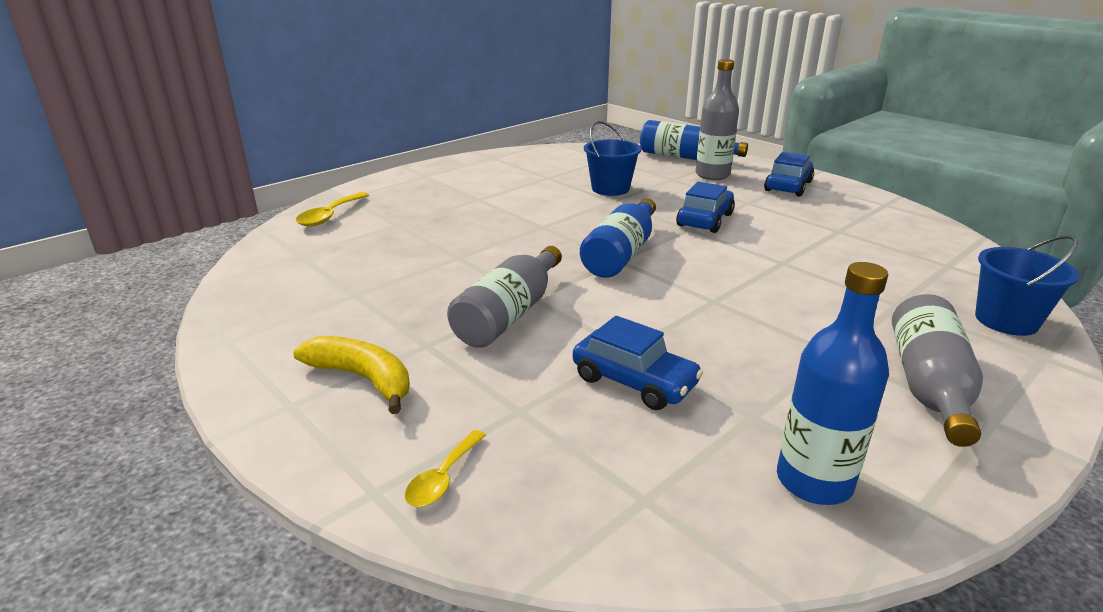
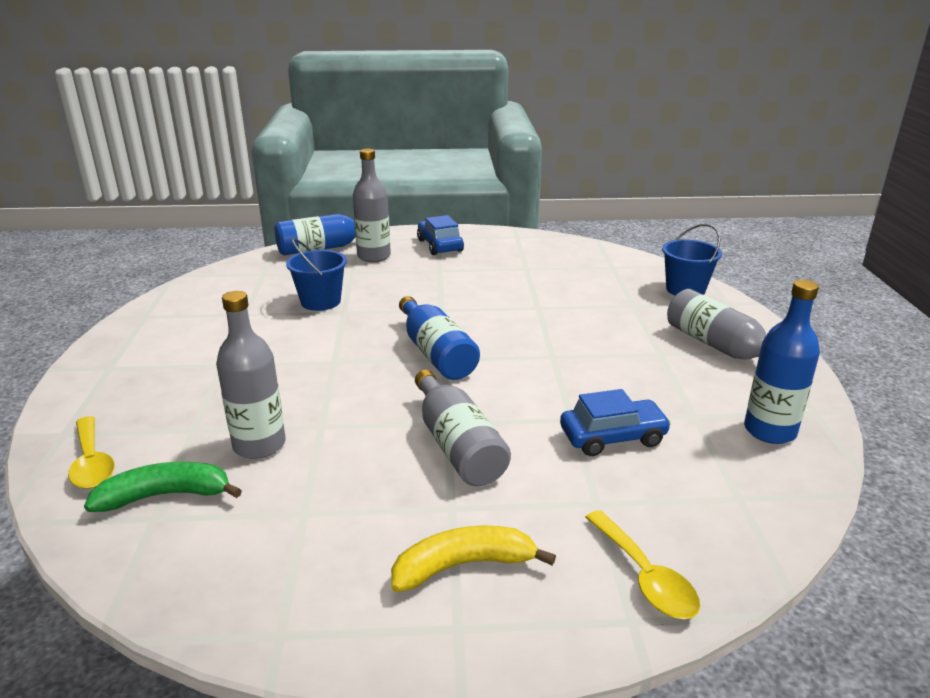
camera: 50 degrees left, 0 degrees up
(323, 248) = (166, 496): none -> green banana
(409, 249) = (259, 445): none -> grey bottle
(443, 477) = (644, 576): yellow spoon -> yellow spoon, size x1.50
(705, 220) = (438, 297): blue car -> none

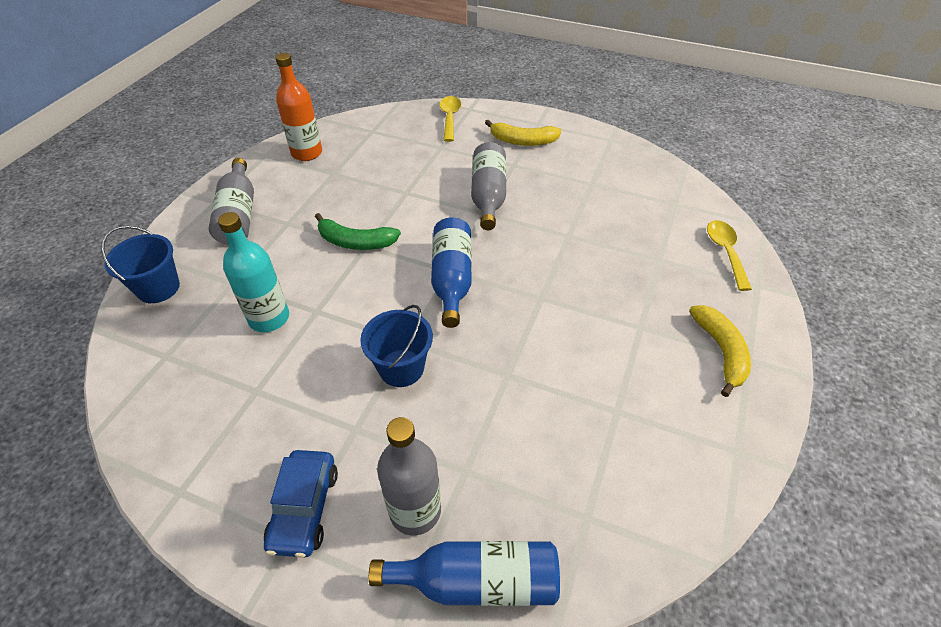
camera: 155 degrees left, 20 degrees up
(138, 366) = (721, 351): none -> yellow banana
(166, 496) = (670, 214): green banana -> green banana (355, 242)
(259, 445) = (612, 233): grey bottle -> none
(321, 301) = (526, 406): blue bucket -> blue bucket (401, 368)
(570, 296) = (269, 318): none -> turquoise bottle
(613, 437) = (395, 174): blue car -> none
(769, 431) = (307, 153): blue bottle -> orange bottle

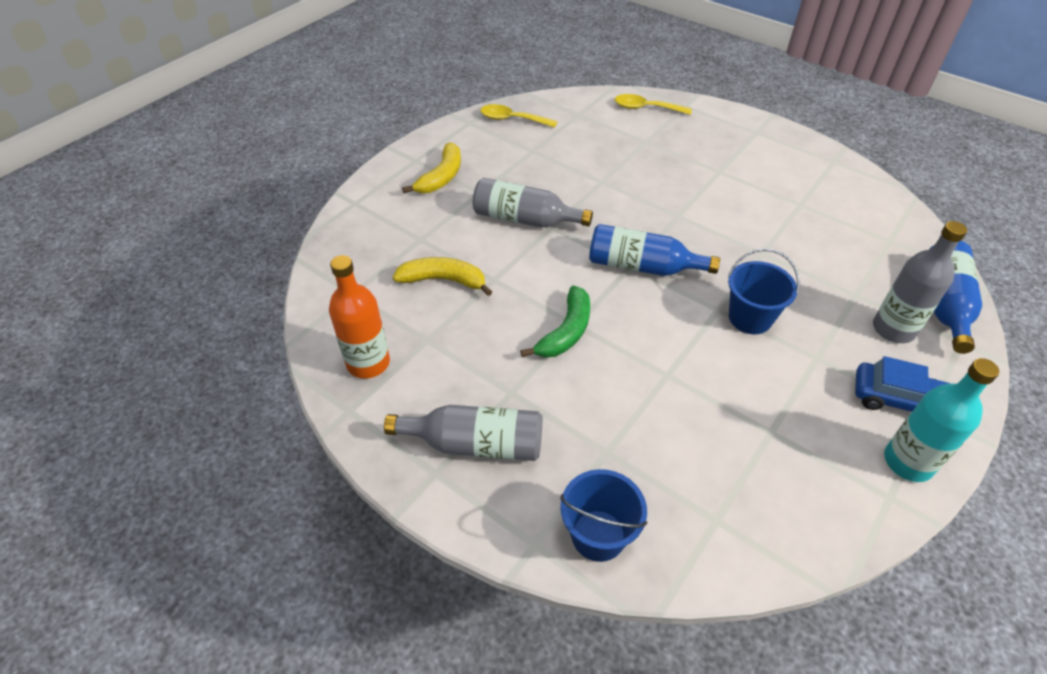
camera: 75 degrees left, 0 degrees up
(269, 318) = (671, 417): turquoise bottle -> turquoise bottle (908, 462)
(450, 118) = (365, 221): yellow spoon -> yellow spoon (512, 119)
(721, 351) = (748, 142): yellow banana -> yellow banana (443, 280)

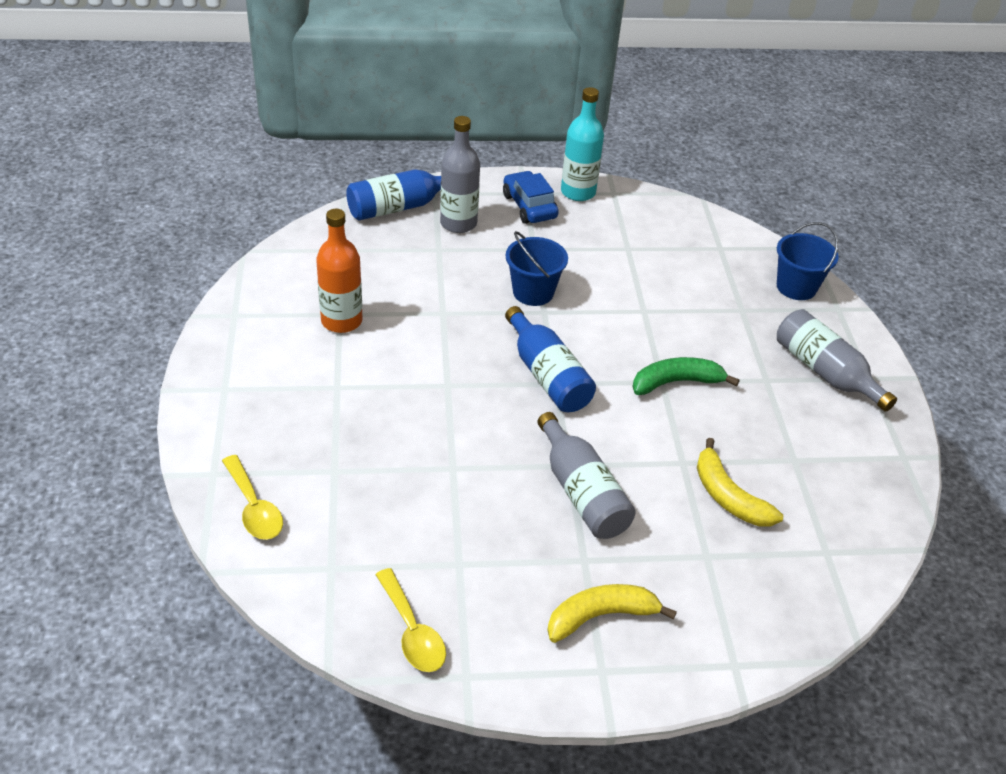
camera: 135 degrees left, 5 degrees down
(368, 363) = (860, 479): orange bottle -> orange bottle (341, 321)

